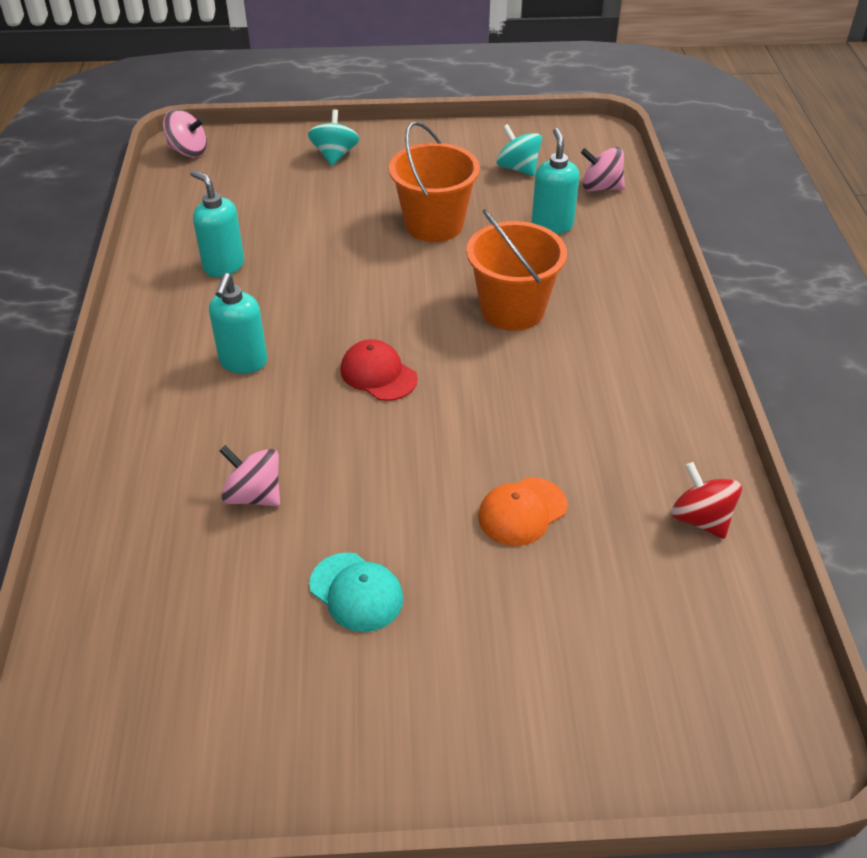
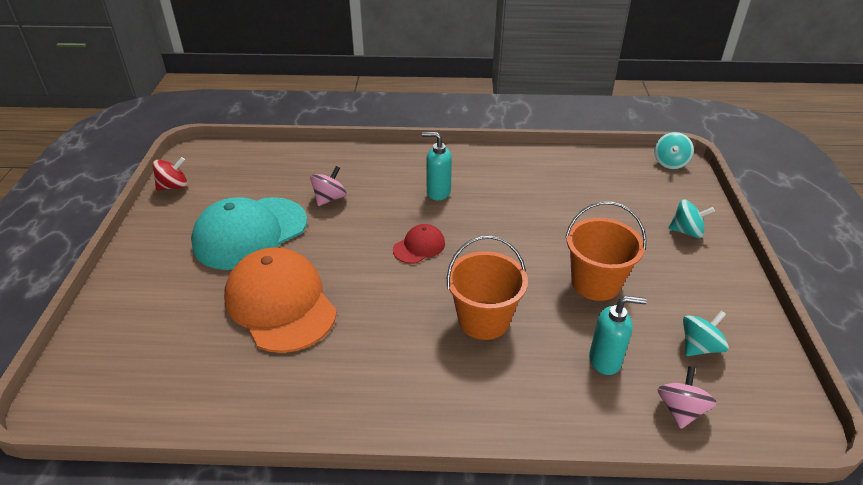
camera: 95 degrees right, 5 degrees down
(188, 151) = (670, 163): pink spinning top -> turquoise spinning top
(223, 266) = (534, 182): turquoise soap dispenser -> none
(356, 592) = (250, 233): turquoise cap -> turquoise cap, size x2.15
(522, 512) = (280, 303): orange cap -> orange cap, size x2.15
(700, 519) = (239, 398): red spinning top -> red spinning top (173, 186)

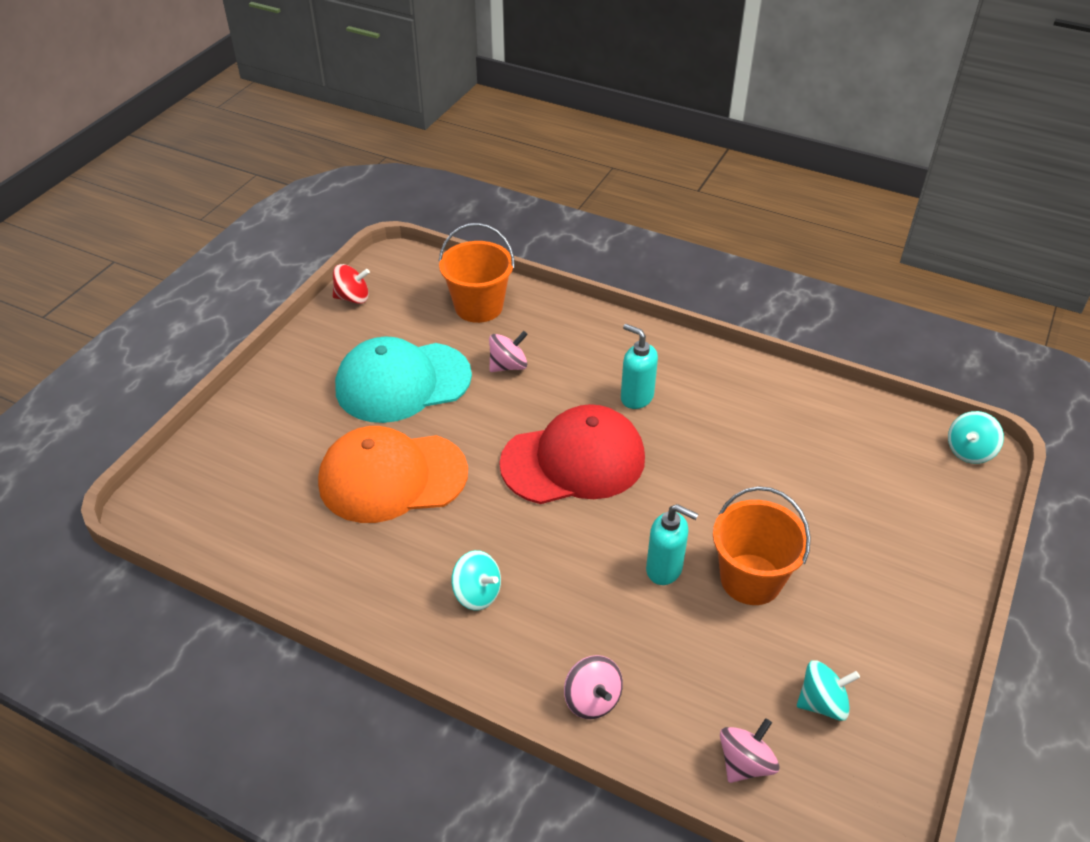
camera: 25 degrees right, 5 degrees up
(280, 303) = (392, 477): orange cap -> orange cap turned 90 degrees counterclockwise
(419, 246) = (573, 461): red cap -> red cap, size x2.15
(483, 320) = (592, 575): orange bucket -> orange bucket (478, 307)
(543, 410) = (592, 699): none -> pink spinning top
(605, 360) = (698, 674): turquoise soap dispenser -> turquoise soap dispenser (664, 569)
(686, 231) = (918, 554): turquoise spinning top -> turquoise spinning top (477, 593)

